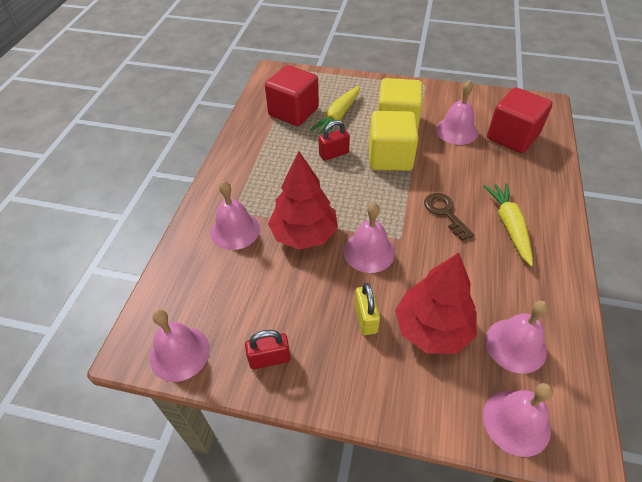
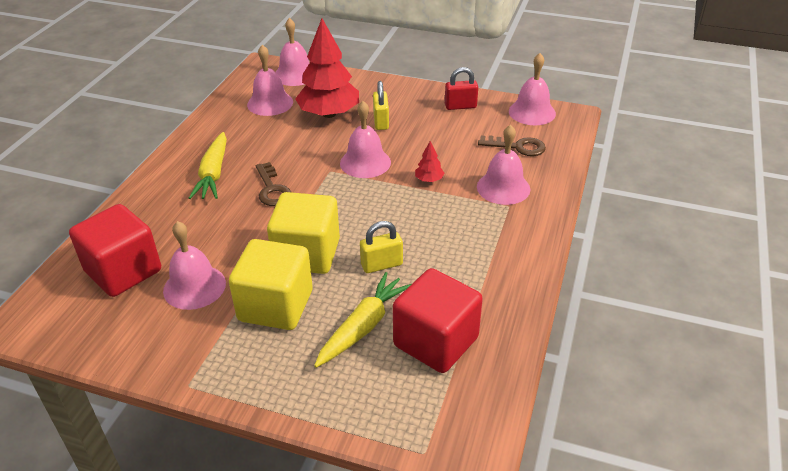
camera: 175 degrees left, 10 degrees down
(211, 287) = (517, 147): none -> brown key
(304, 234) = (429, 180): red tree -> red tree, size x0.41
(334, 154) = (381, 265): red padlock -> yellow padlock

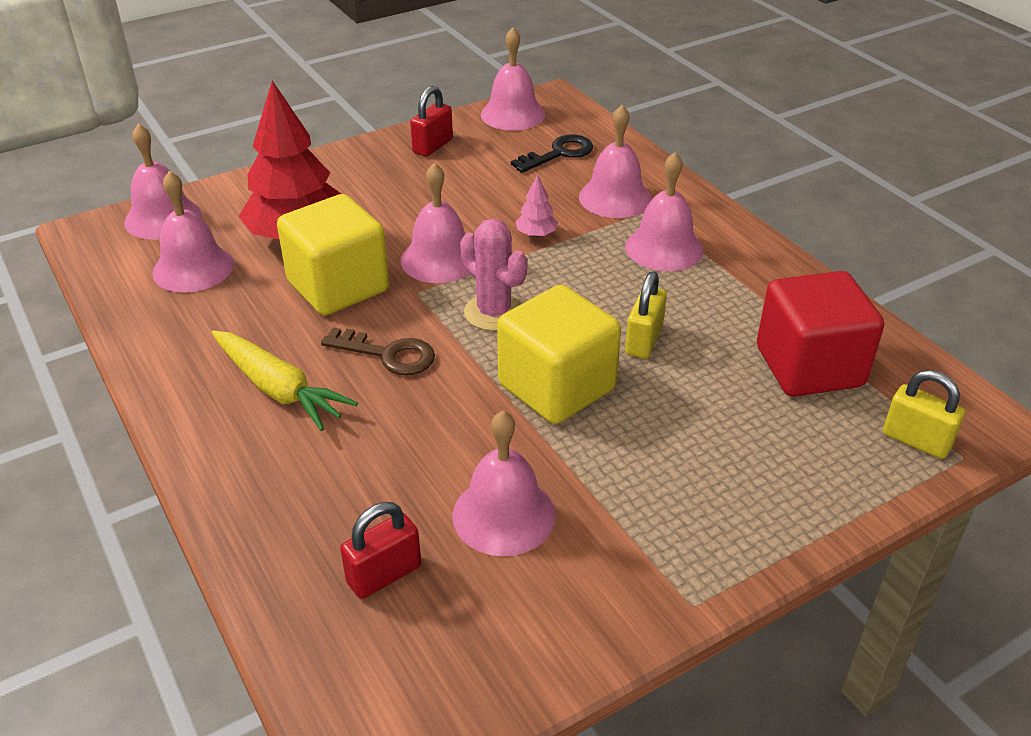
camera: 50 degrees left, 0 degrees up
(123, 271) = (384, 574): red cube -> red padlock
(275, 306) = (624, 458): yellow cube -> yellow cube (338, 286)
(343, 202) = (494, 312): none -> pink cactus
(363, 326) = (733, 405): yellow carrot -> none
(381, 122) = (376, 209): yellow padlock -> yellow padlock (916, 440)
(429, 180) = (536, 234): red tree -> pink tree
(479, 229) = (664, 248): none -> pink bell
(517, 147) = (559, 154): brown key -> black key

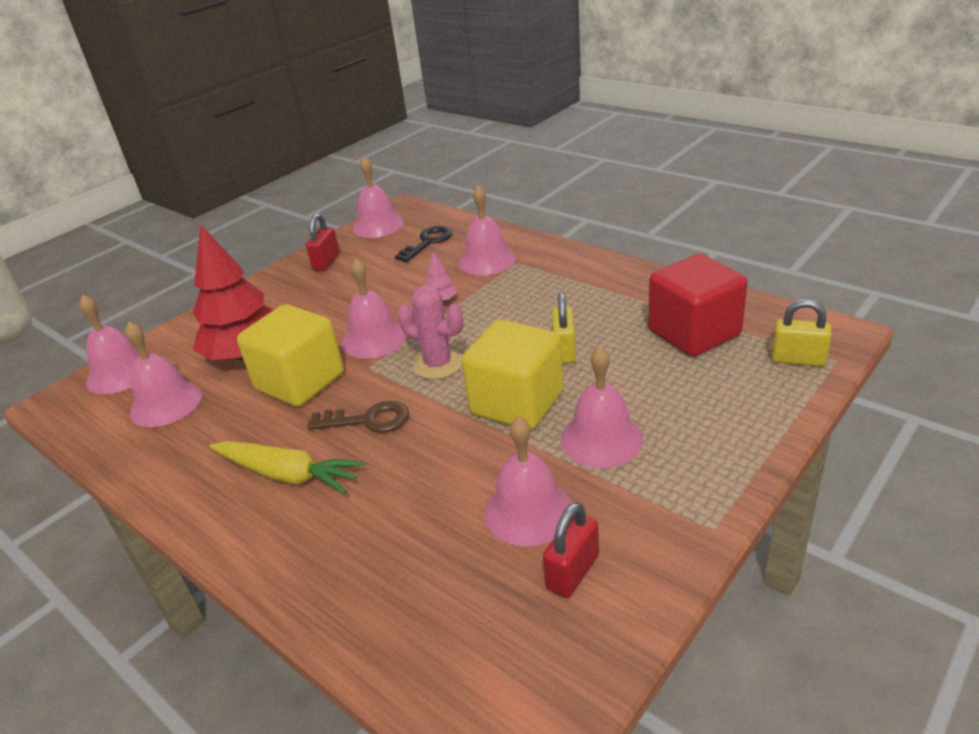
camera: 15 degrees left, 5 degrees down
(384, 574) = (454, 592): red padlock -> red padlock (572, 572)
(664, 248) = (542, 284): pink bell -> pink bell (601, 439)

